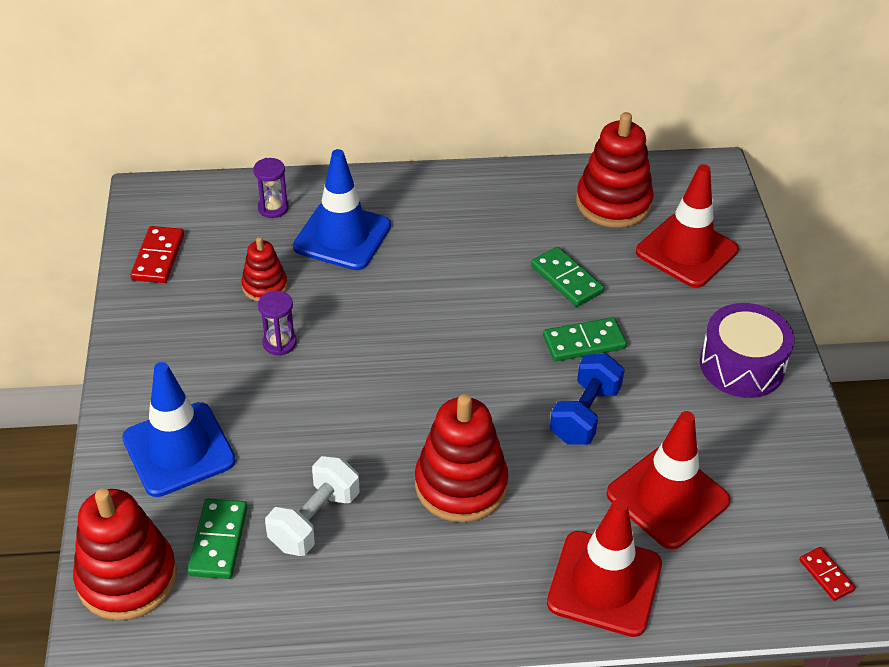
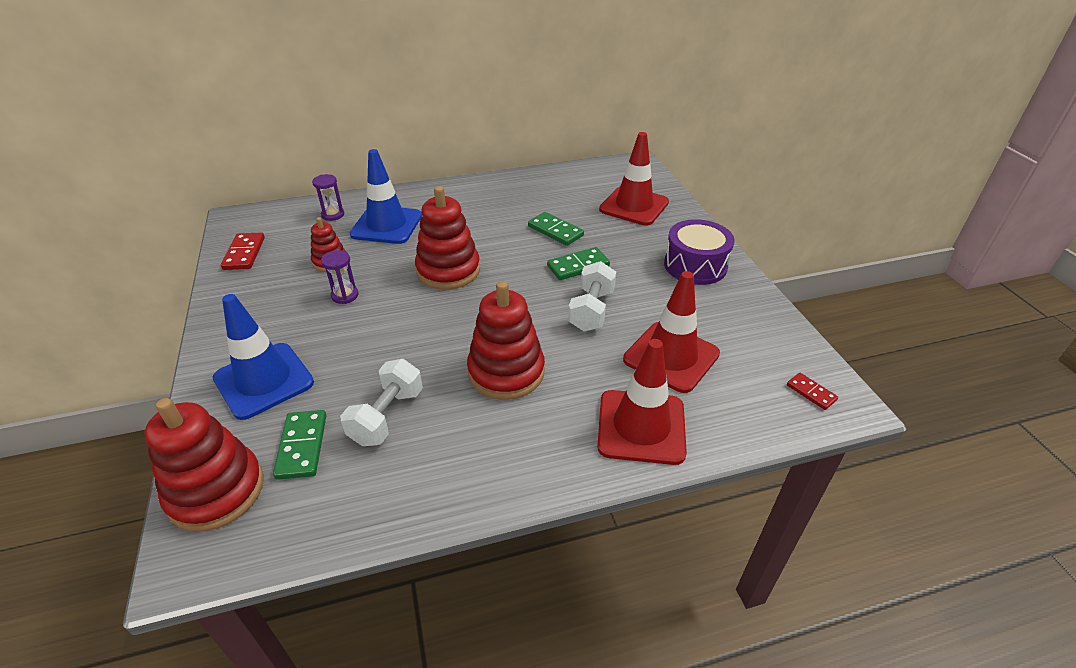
camera: 10 degrees left, 5 degrees down
(585, 414) = (591, 310): blue dumbbell -> white dumbbell
(613, 203) = (576, 186): red stacking toy -> red stacking toy (448, 270)

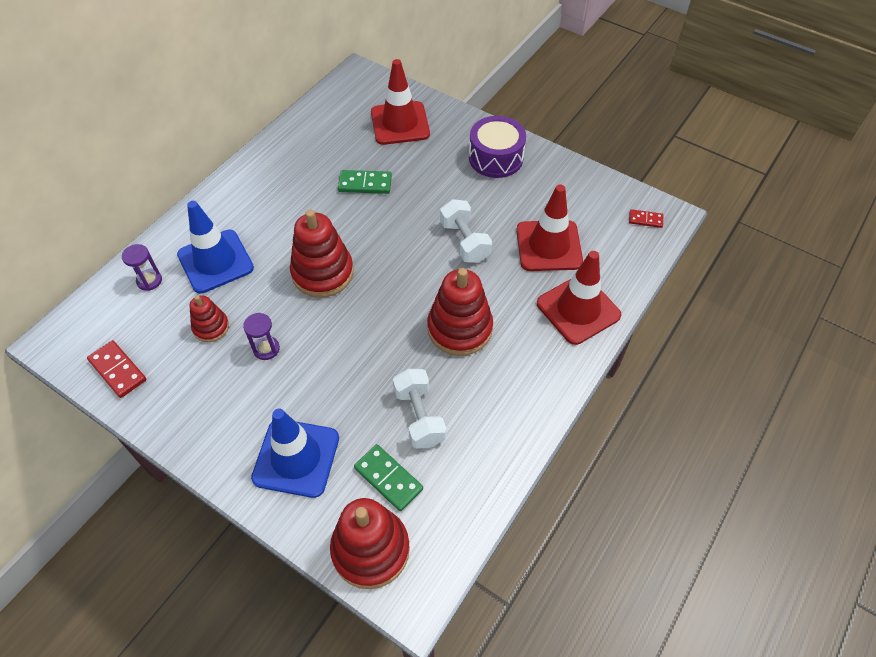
camera: 40 degrees left, 15 degrees up
(578, 266) = (416, 208): green domino -> none

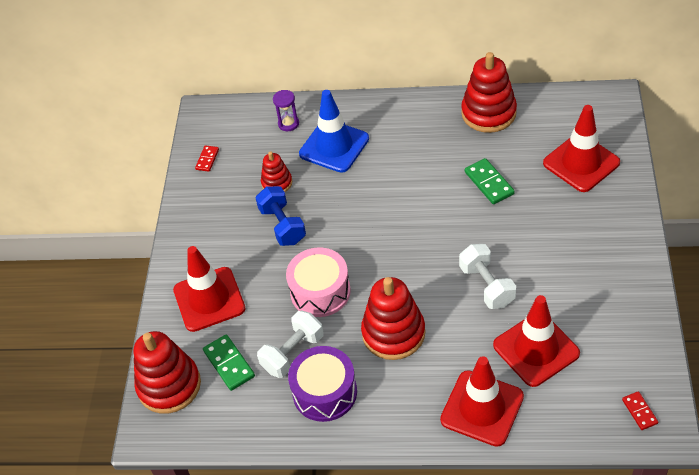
camera: 65 degrees right, 5 degrees down
(118, 370) = (207, 159): red domino -> red domino, size x0.62
(266, 349) = (282, 225): purple hourglass -> blue dumbbell
(296, 458) = (209, 299): blue traffic cone -> red traffic cone
(322, 273) = (375, 214): red stacking toy -> red stacking toy (488, 113)
(369, 359) = (320, 291): none -> pink drum
(388, 478) = (229, 364): green domino -> green domino turned 45 degrees counterclockwise
(464, 241) = (487, 286): white dumbbell -> white dumbbell turned 60 degrees counterclockwise
(496, 158) = (607, 253): purple drum -> purple drum (325, 392)

